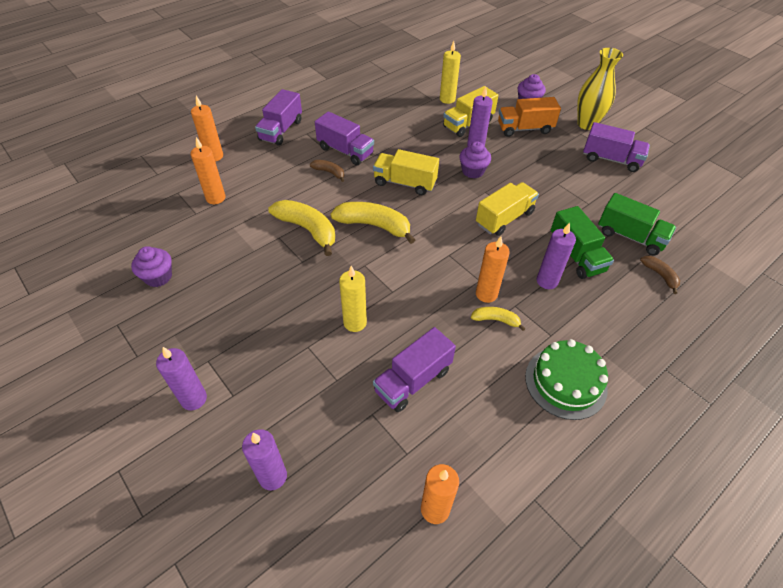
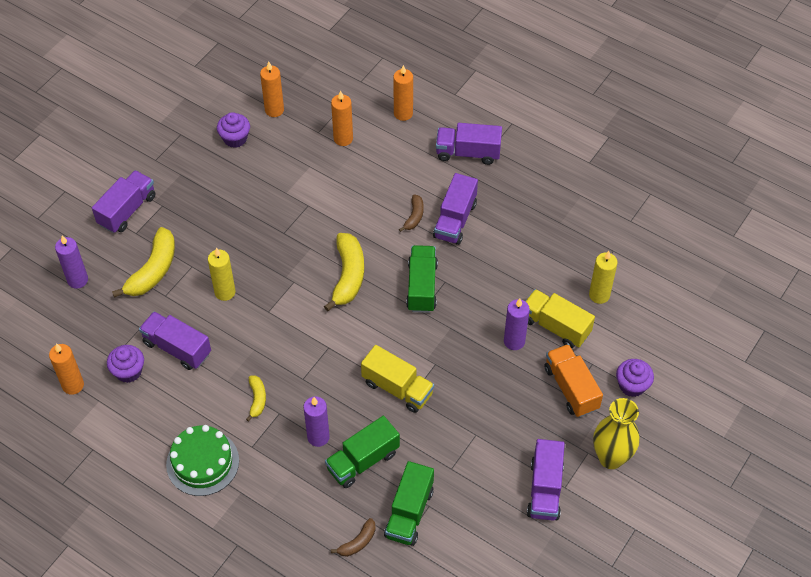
camera: 75 degrees right, 5 degrees up
(194, 399) = (127, 210): purple candle -> purple truck
(307, 229) = (325, 224): yellow banana -> yellow banana (153, 270)
(405, 183) = (422, 287): yellow truck -> green truck
(473, 171) = (466, 346): purple cupcake -> purple cupcake (128, 371)
(486, 294) = (286, 387): orange candle -> orange candle (274, 110)

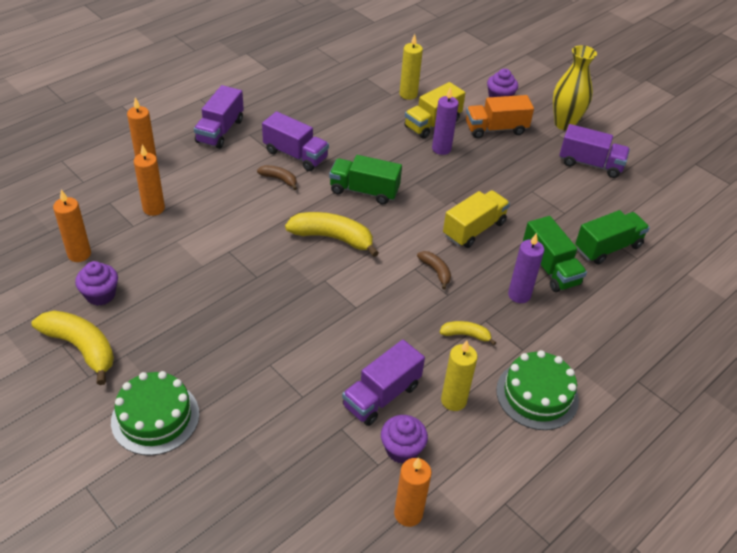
camera: 80 degrees left, 10 degrees down
(77, 280) = (245, 488): purple candle -> none
(127, 210) = (155, 417): purple truck -> green cake
(153, 270) = (261, 403): yellow banana -> yellow banana (81, 348)
(225, 292) = (318, 339): yellow candle -> yellow candle (453, 400)
(358, 542) = (637, 288): brown banana -> brown banana (435, 271)
(409, 513) = (608, 248): green truck -> green truck turned 60 degrees counterclockwise

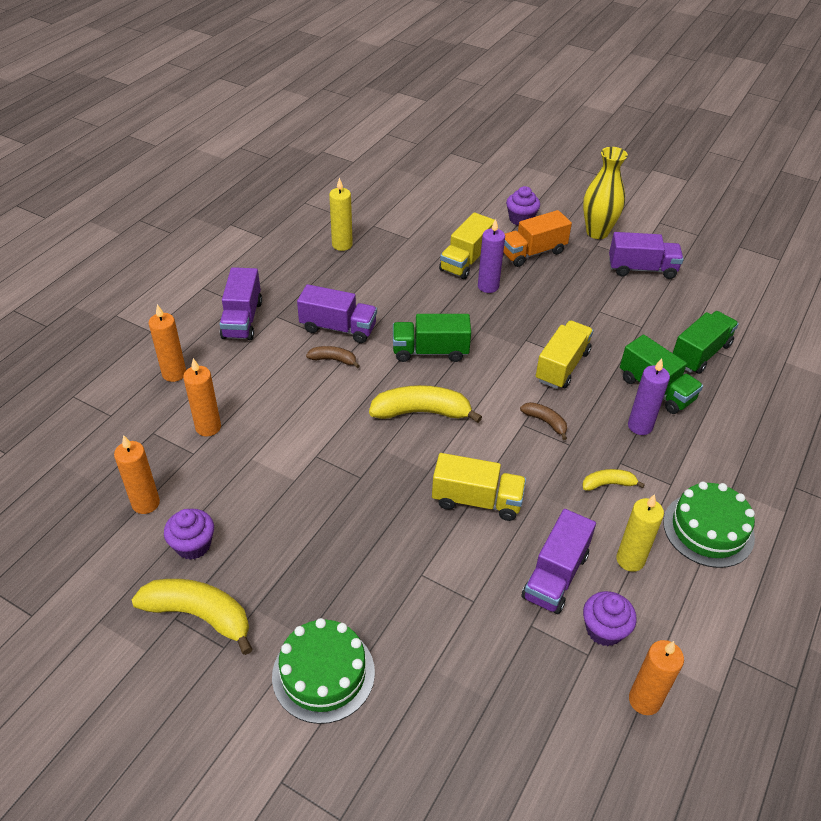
camera: 15 degrees left, 0 degrees up
(344, 319) = (477, 500): none -> yellow truck
(408, 94) = (426, 234): yellow candle -> yellow candle (342, 245)

